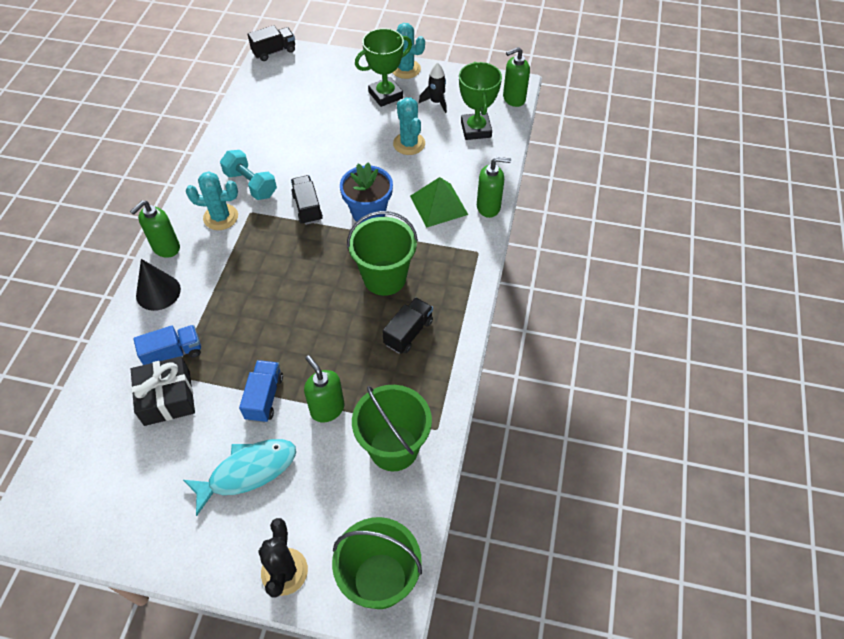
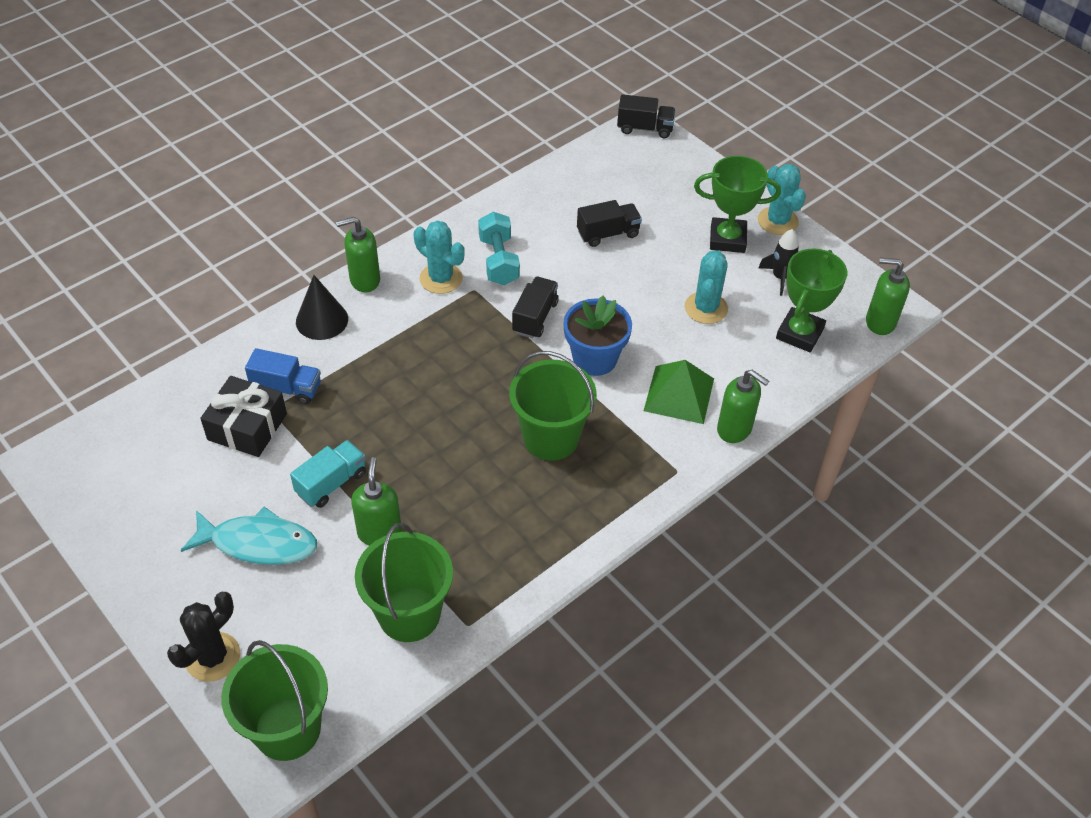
camera: 35 degrees right, 5 degrees down
(264, 397) = (331, 483): blue truck -> turquoise truck
(408, 333) = (525, 510): black truck -> black truck (608, 234)

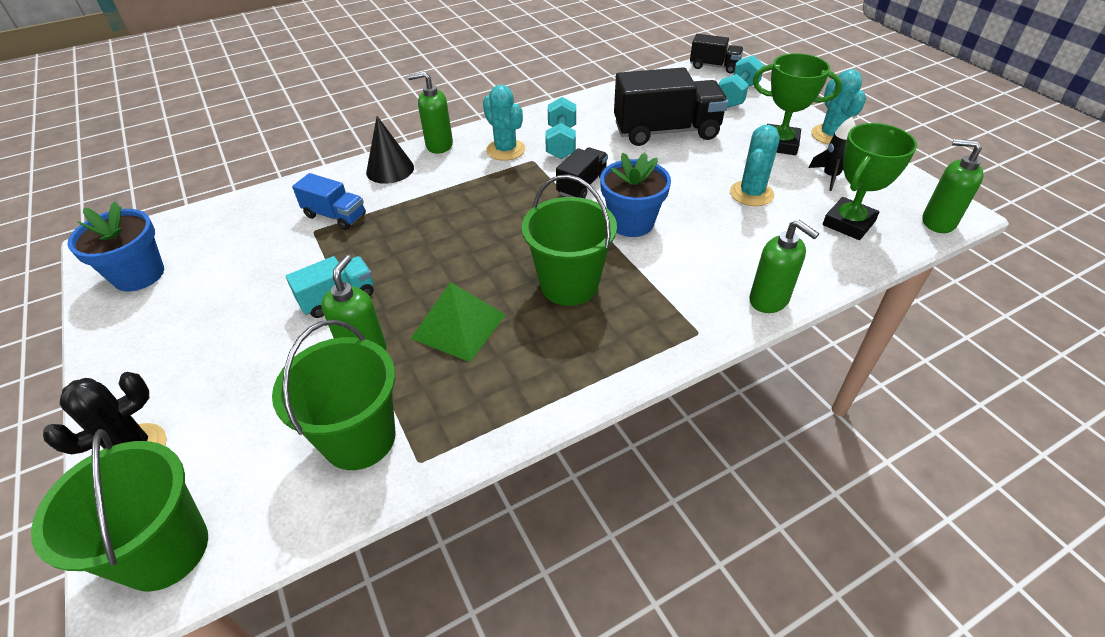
camera: 15 degrees right, 5 degrees down
(110, 486) = (139, 275): none -> blue flower pot
(247, 427) = (285, 242): black gift -> none
(258, 543) = (241, 343): turquoise fish -> none
(608, 234) = (666, 131): black truck -> black truck, size x1.84
(676, 172) = (737, 95): none -> turquoise dumbbell
(679, 394) = (712, 261): green pyramid -> green pyramid (458, 326)

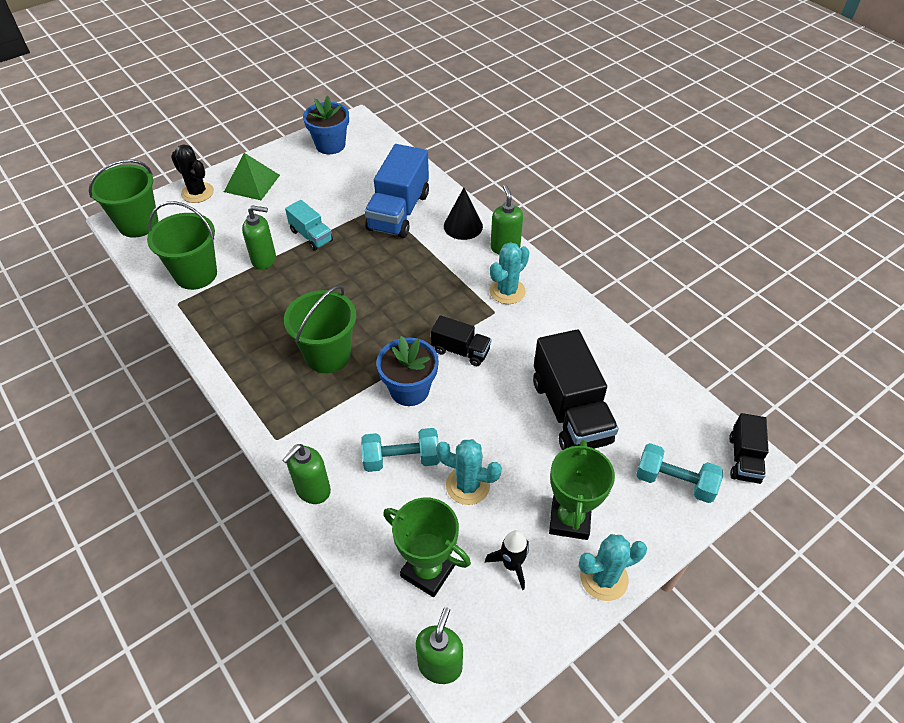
camera: 80 degrees right, 5 degrees up
(335, 216) = (399, 212): blue truck -> blue truck, size x1.84
(458, 326) = (284, 300): green pyramid -> green pyramid (252, 183)
(561, 142) = (529, 328): turquoise dumbbell -> turquoise dumbbell (401, 459)

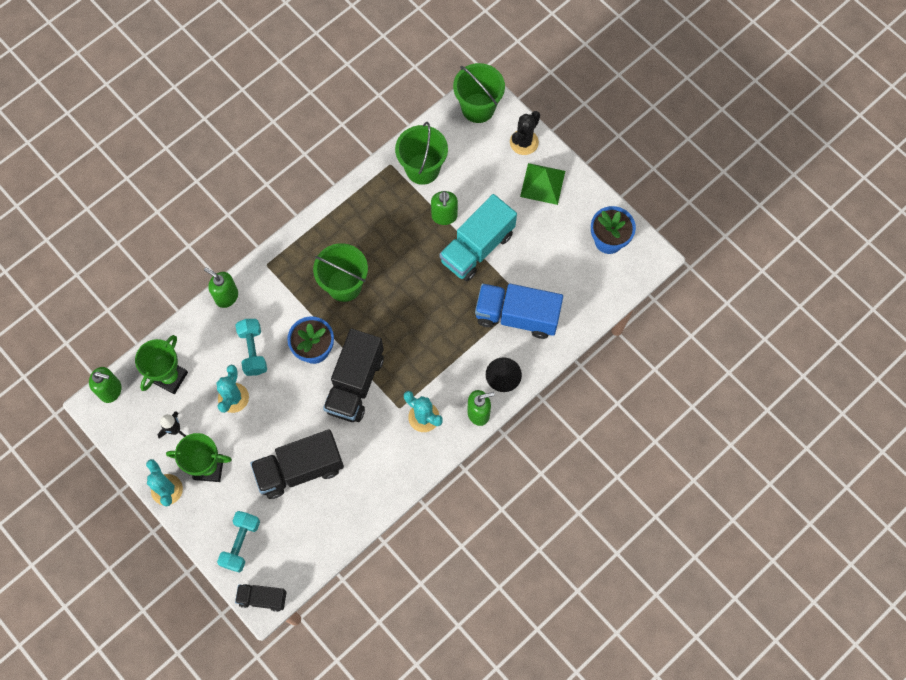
camera: 85 degrees right, 20 degrees up
(311, 236) = (477, 247): turquoise truck -> turquoise truck, size x1.84
(460, 351) = (355, 383): black truck -> black truck, size x1.84

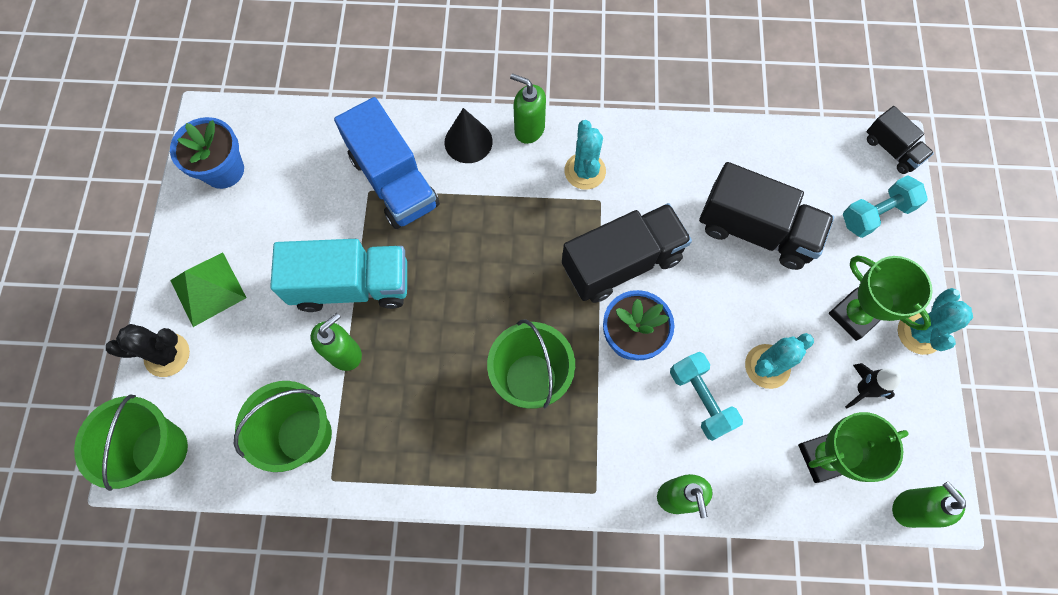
camera: 135 degrees left, 0 degrees up
(253, 351) = (700, 399): turquoise dumbbell -> turquoise dumbbell turned 60 degrees counterclockwise

